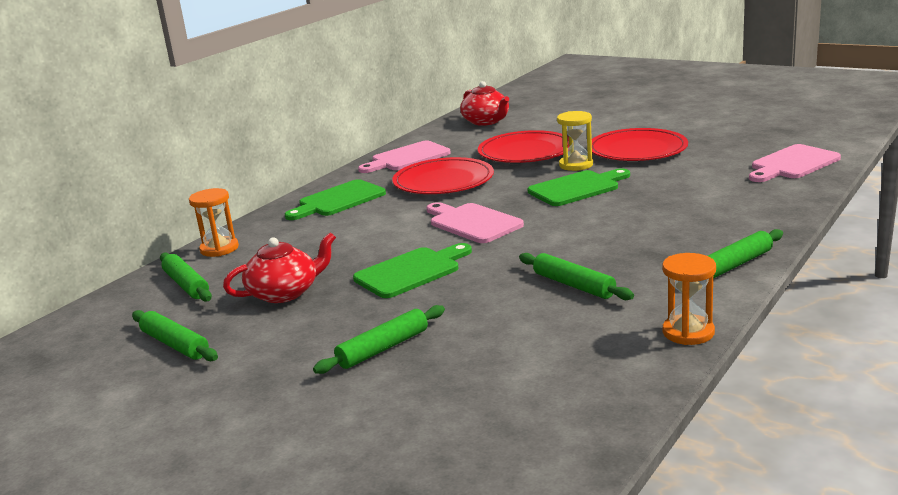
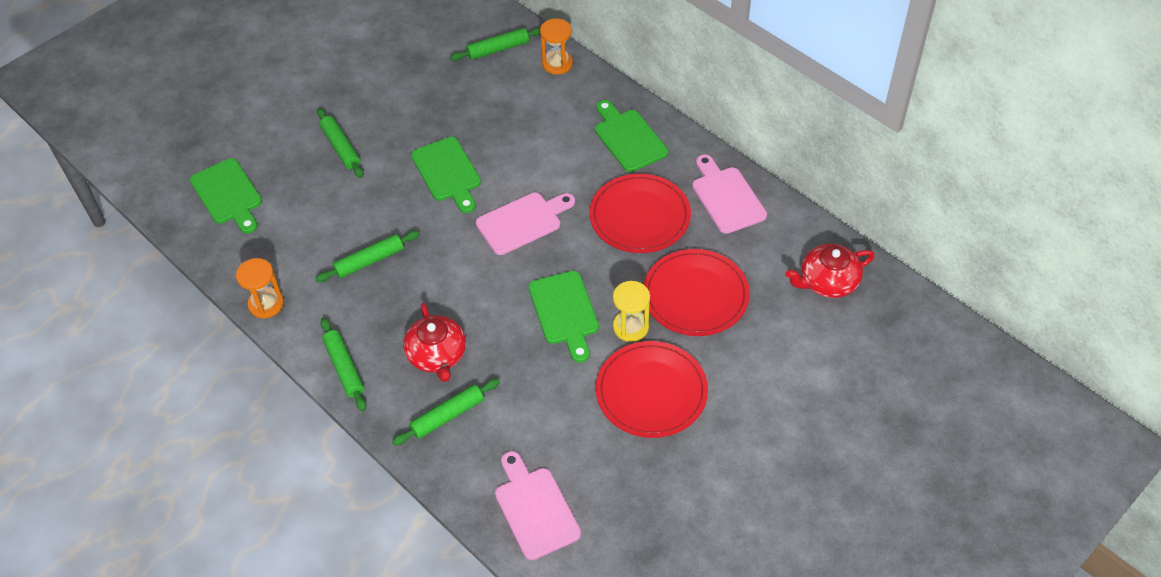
camera: 100 degrees right, 30 degrees up
(175, 344) = (407, 49): green rolling pin -> green rolling pin (447, 416)
(285, 293) = (453, 101): red teapot -> red teapot (437, 355)
(509, 418) = (228, 194): none -> green cutting board

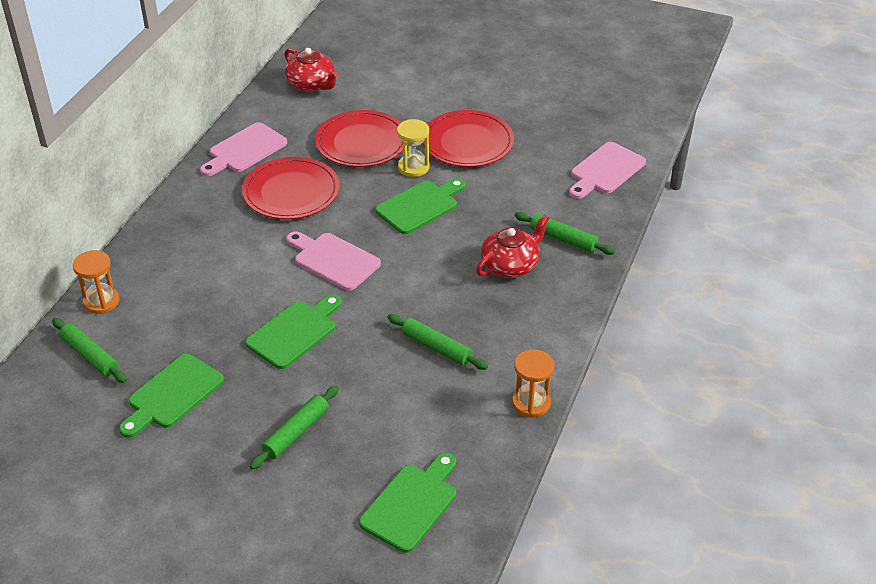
camera: 115 degrees left, 10 degrees down
(344, 368) = (562, 317): green rolling pin -> none
(628, 138) = (195, 223): green cutting board -> green cutting board (172, 394)

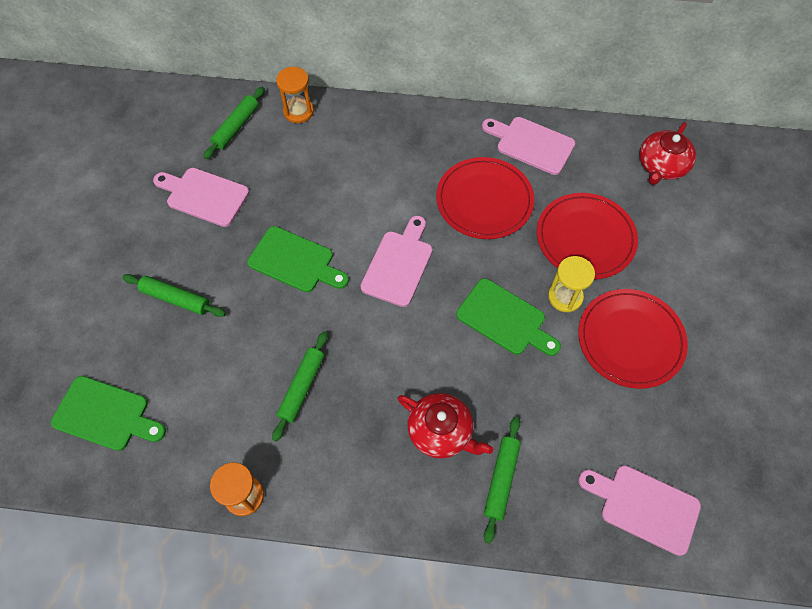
camera: 75 degrees right, 20 degrees up
(172, 394) = (204, 196): green cutting board -> pink cutting board

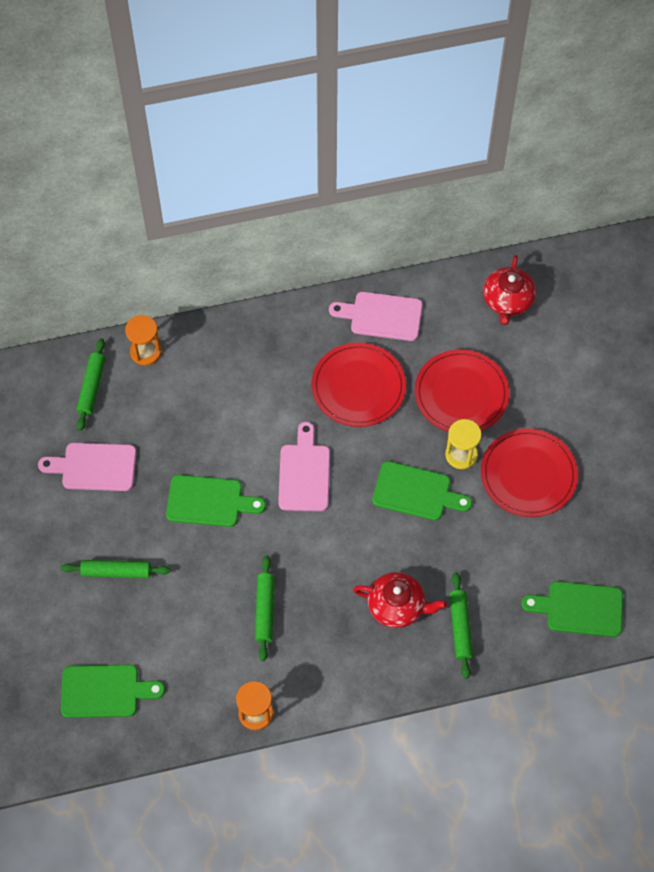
camera: 20 degrees left, 0 degrees up
(644, 507) = (579, 609): pink cutting board -> green cutting board

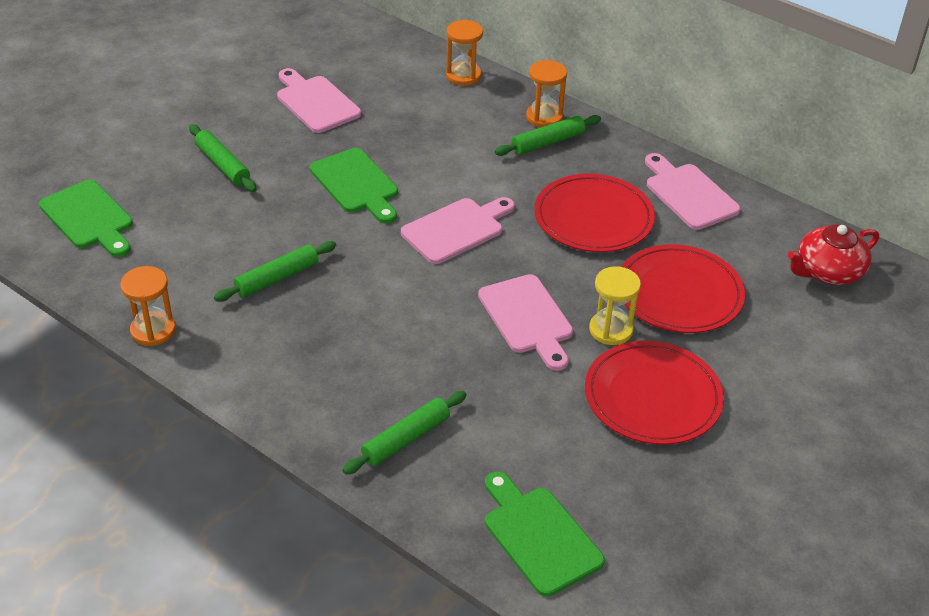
camera: 50 degrees right, 20 degrees down
(91, 387) = (392, 64): green rolling pin -> green rolling pin (547, 142)
(235, 337) = (544, 117): none -> orange hourglass
(397, 606) = (380, 373): red teapot -> none
(416, 492) = (527, 318): green cutting board -> pink cutting board

